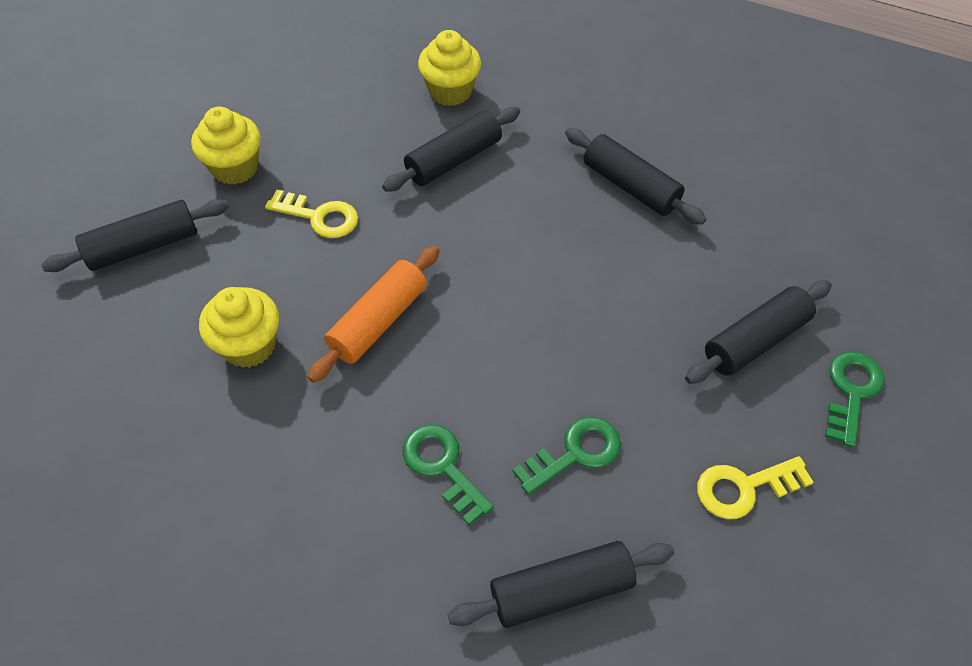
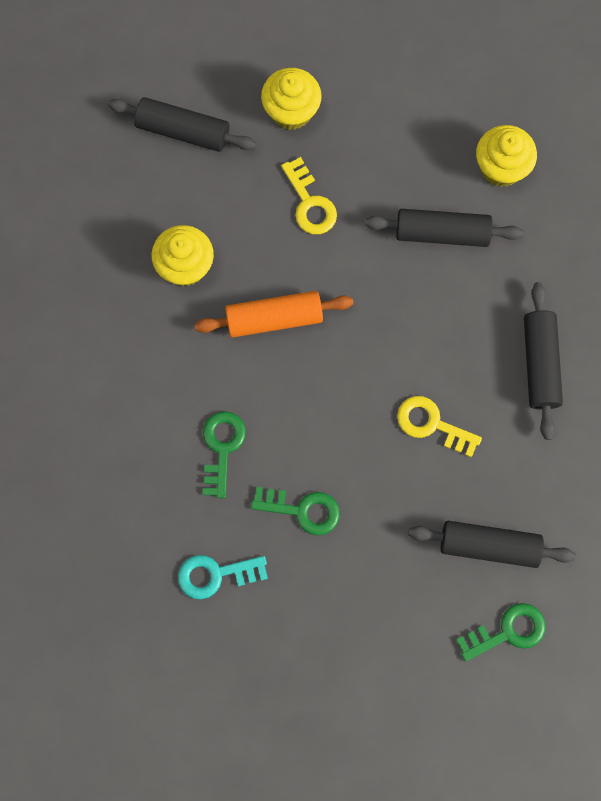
camera: 45 degrees right, 20 degrees up
(561, 590) = (215, 575): black rolling pin -> turquoise key
(744, 488) = (374, 620): yellow key -> yellow key (432, 424)

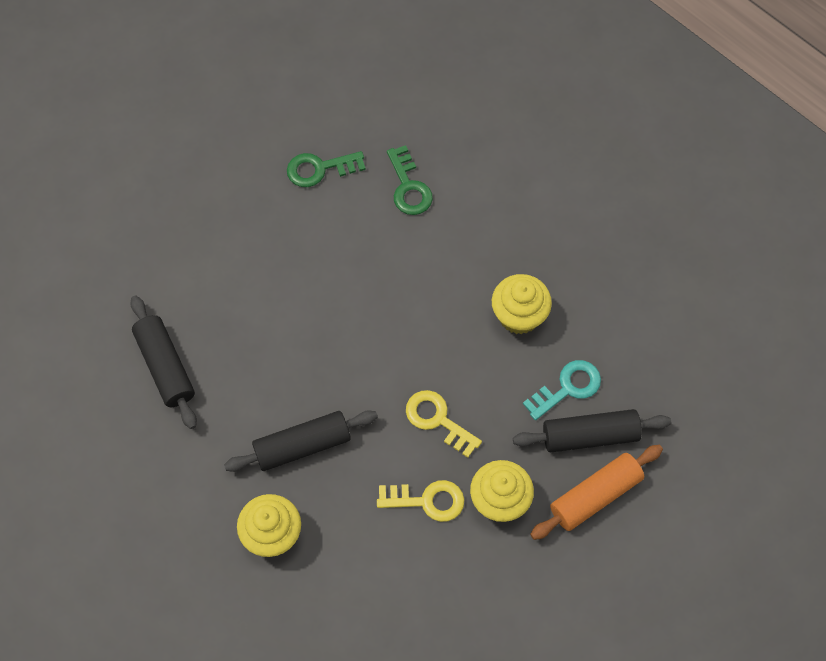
camera: 155 degrees right, 10 degrees down
(215, 575) = (365, 97): turquoise key -> turquoise key (567, 388)
(274, 319) = (418, 305): orange rolling pin -> orange rolling pin (595, 496)
(432, 424) = (241, 277): yellow key -> yellow key (427, 500)
(489, 546) = (154, 205): black rolling pin -> none
(508, 631) = (115, 151): green key -> none

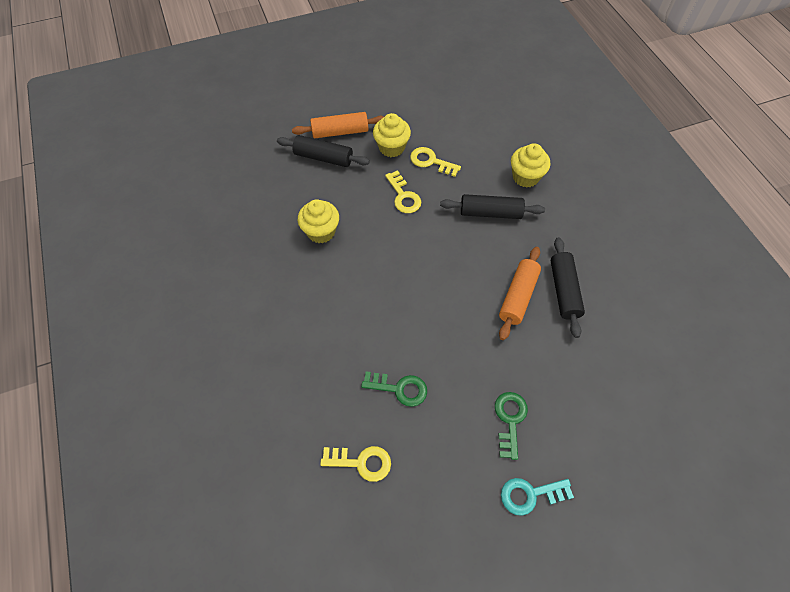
camera: 155 degrees left, 5 degrees down
(222, 333) = (518, 296): none -> orange rolling pin
(324, 87) = (361, 462): none -> yellow key
(409, 187) = (341, 345): green key -> green key (510, 420)
(567, 388) = (319, 184): turquoise key -> turquoise key (530, 494)

